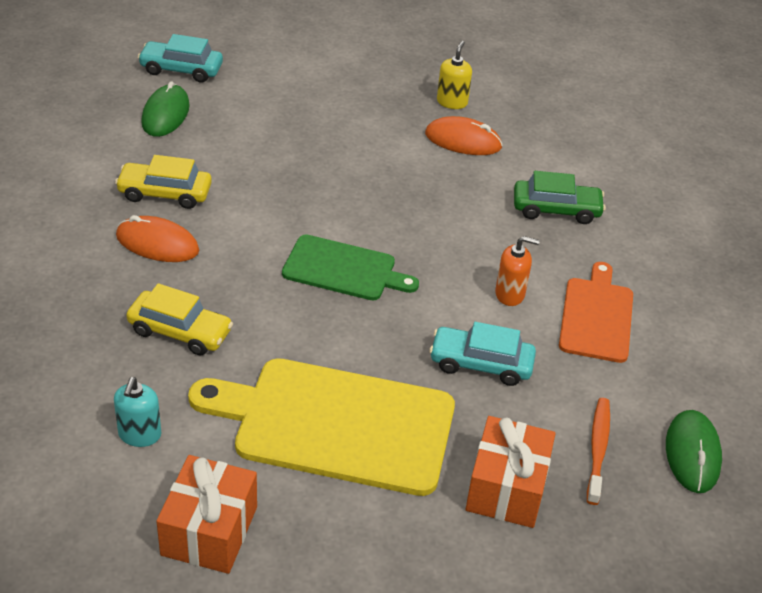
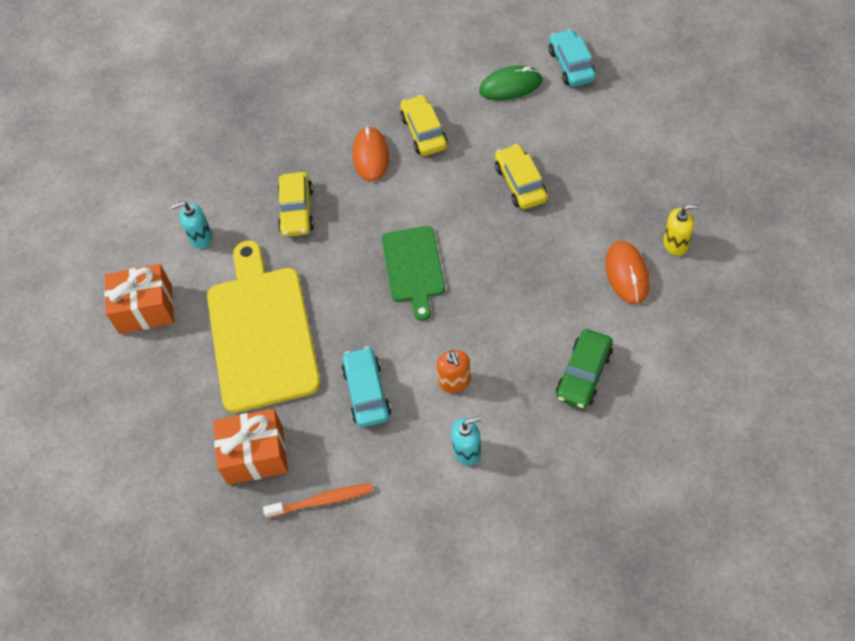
camera: 75 degrees right, 15 degrees up
(300, 158) = (520, 183): none -> yellow car
(556, 209) = (584, 374): green car -> green car turned 45 degrees clockwise
(596, 316) = (467, 451): orange cutting board -> turquoise soap dispenser
(692, 454) = (351, 569): green mouse -> none

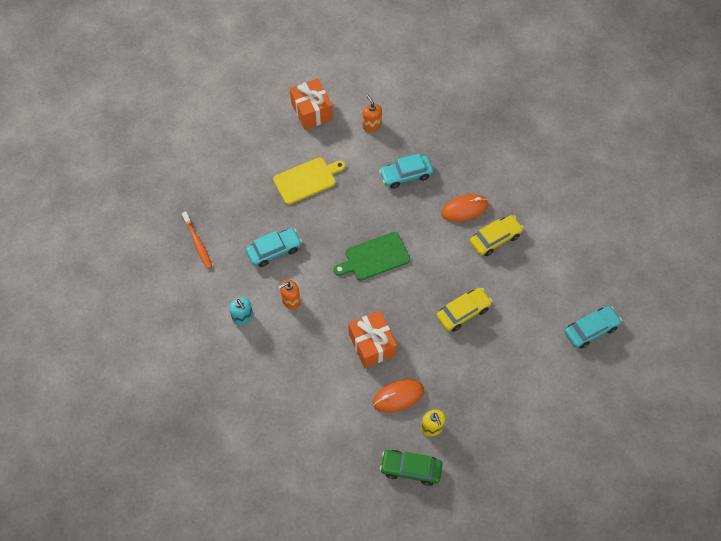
camera: 70 degrees right, 5 degrees up
(201, 238) = (371, 125): turquoise soap dispenser -> orange soap dispenser
(255, 455) = (222, 200): orange gift -> orange gift (372, 344)
(261, 332) = (307, 180): yellow cutting board -> yellow cutting board, size x0.57
(297, 211) = (406, 175): yellow car -> turquoise car
(510, 86) = (556, 289): green mouse -> none
(584, 374) = (310, 379): green car -> green car (410, 469)

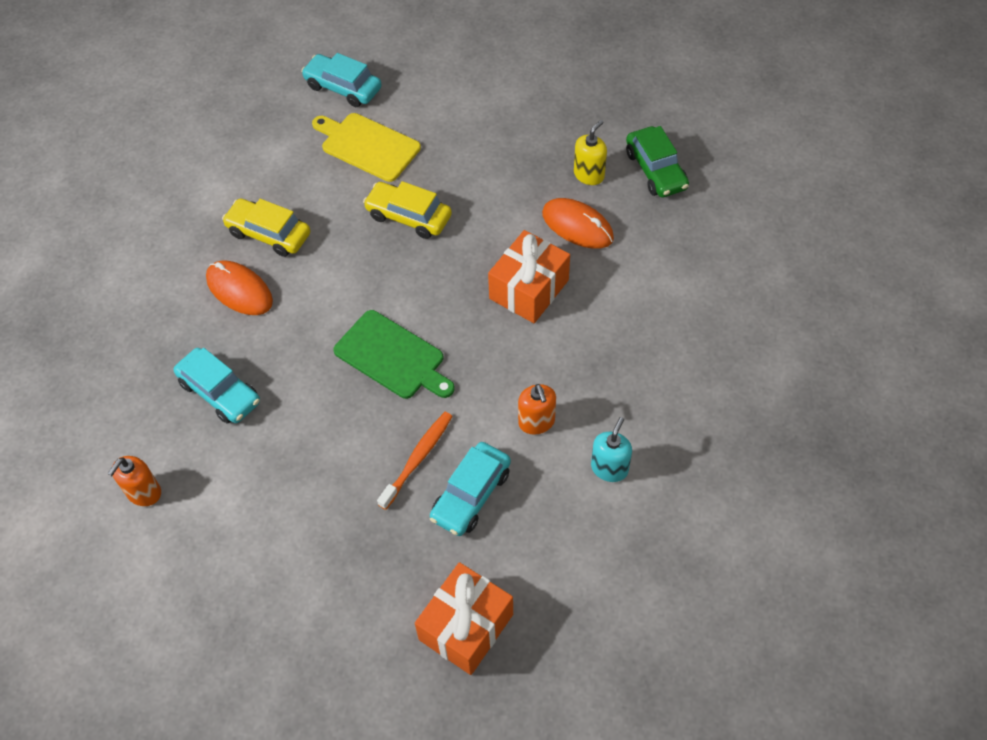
camera: 120 degrees left, 5 degrees down
(198, 243) = (536, 618): orange toothbrush -> orange toothbrush (417, 458)
(274, 250) = (471, 495): turquoise car -> turquoise car turned 90 degrees counterclockwise
(291, 300) = (536, 422): orange soap dispenser -> orange soap dispenser turned 45 degrees clockwise
(307, 180) = (310, 526): yellow cutting board -> yellow cutting board (367, 146)
(311, 111) = (160, 605): orange gift -> orange gift (466, 627)

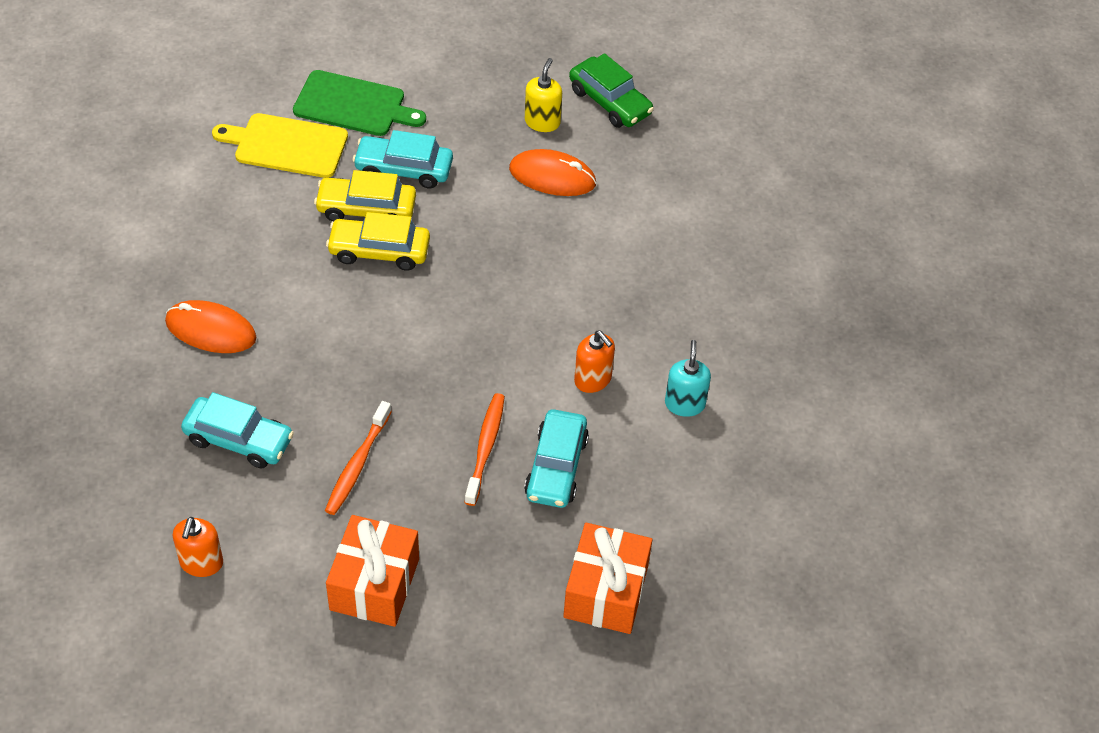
camera: 25 degrees left, 5 degrees down
(269, 234) = (216, 263): yellow car -> yellow car (379, 251)
(305, 442) = (357, 464): none -> orange toothbrush
(343, 88) = (229, 89): turquoise car -> turquoise car (403, 169)
(393, 357) = (413, 355): green cutting board -> green cutting board (354, 105)
(529, 289) = (529, 252): orange gift -> orange gift (374, 584)

